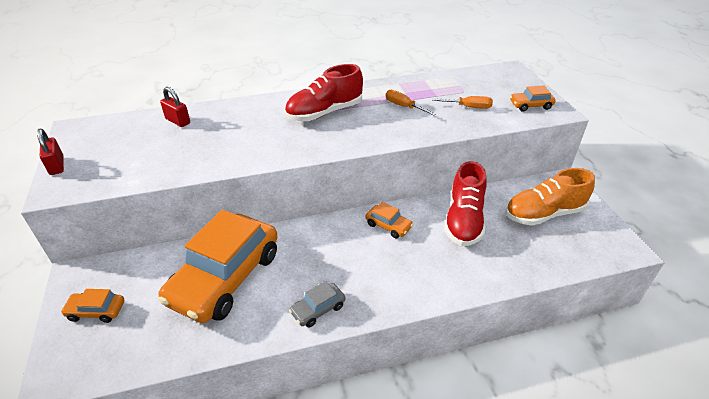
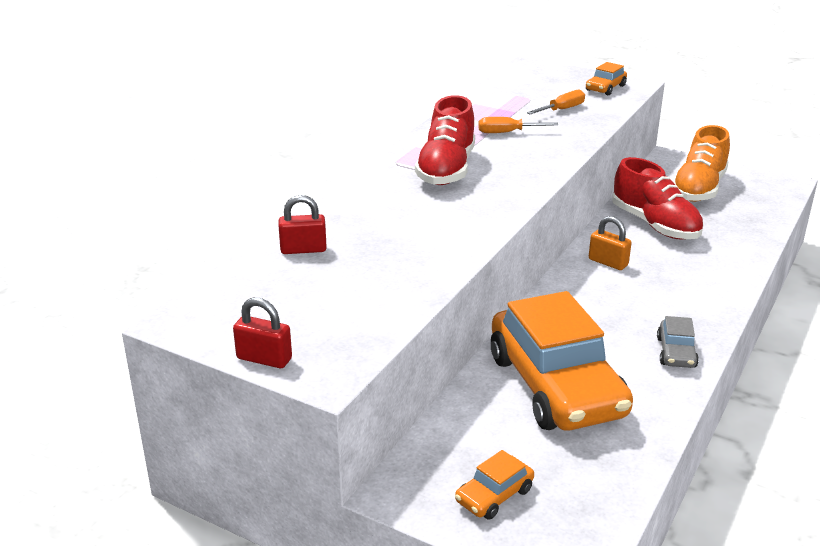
camera: 45 degrees left, 10 degrees down
(388, 226) = (608, 262): orange car -> orange padlock

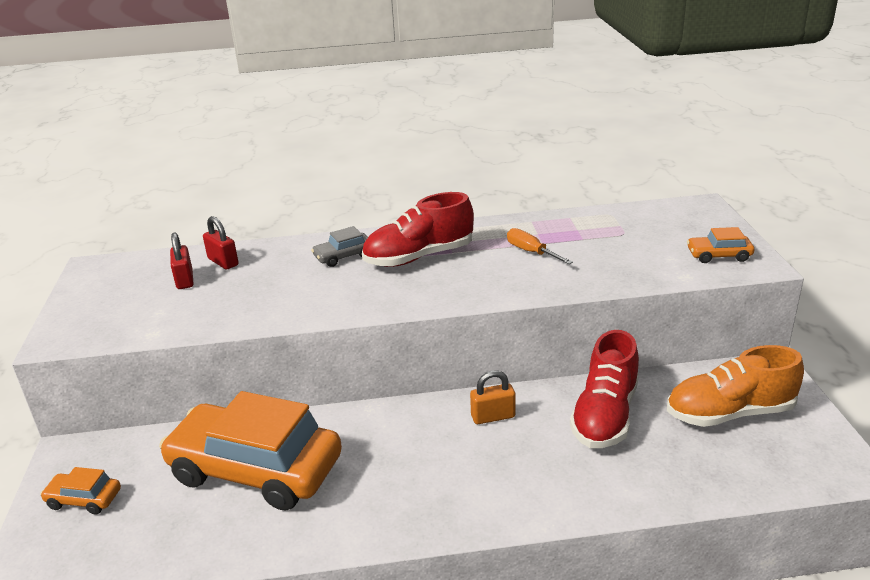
camera: 55 degrees right, 0 degrees up
(264, 359) = (64, 311): red padlock -> red padlock (184, 280)
(556, 386) = (255, 469): orange car -> orange car turned 75 degrees clockwise
(561, 110) = (625, 255): orange screwdriver -> none
(608, 262) = (493, 416): orange padlock -> orange padlock turned 75 degrees clockwise
(676, 352) = (371, 519): grey car -> grey car (343, 256)

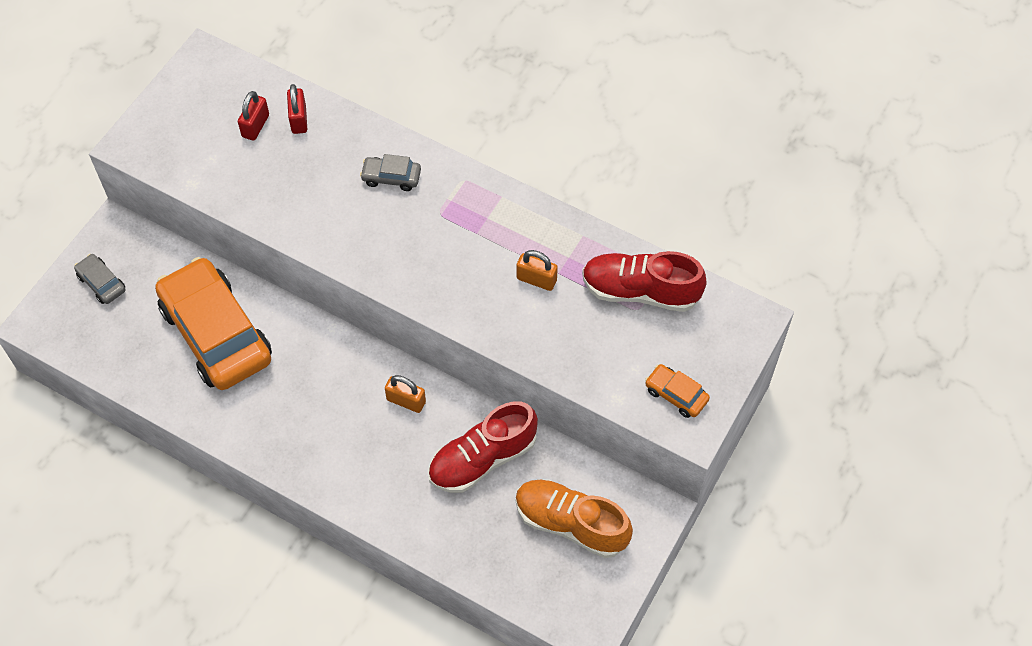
camera: 35 degrees right, 30 degrees up
(84, 499) = (101, 283): orange car -> grey car
(419, 257) = (446, 221): red shoe -> red shoe (640, 291)
(531, 252) = (536, 279): orange screwdriver -> orange padlock

